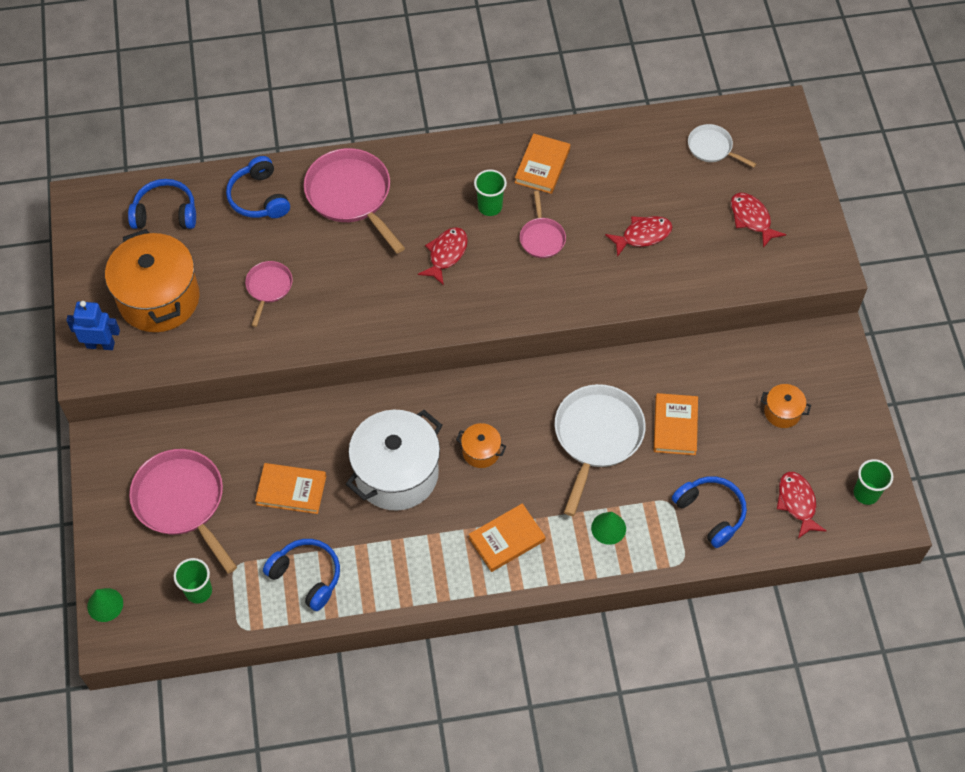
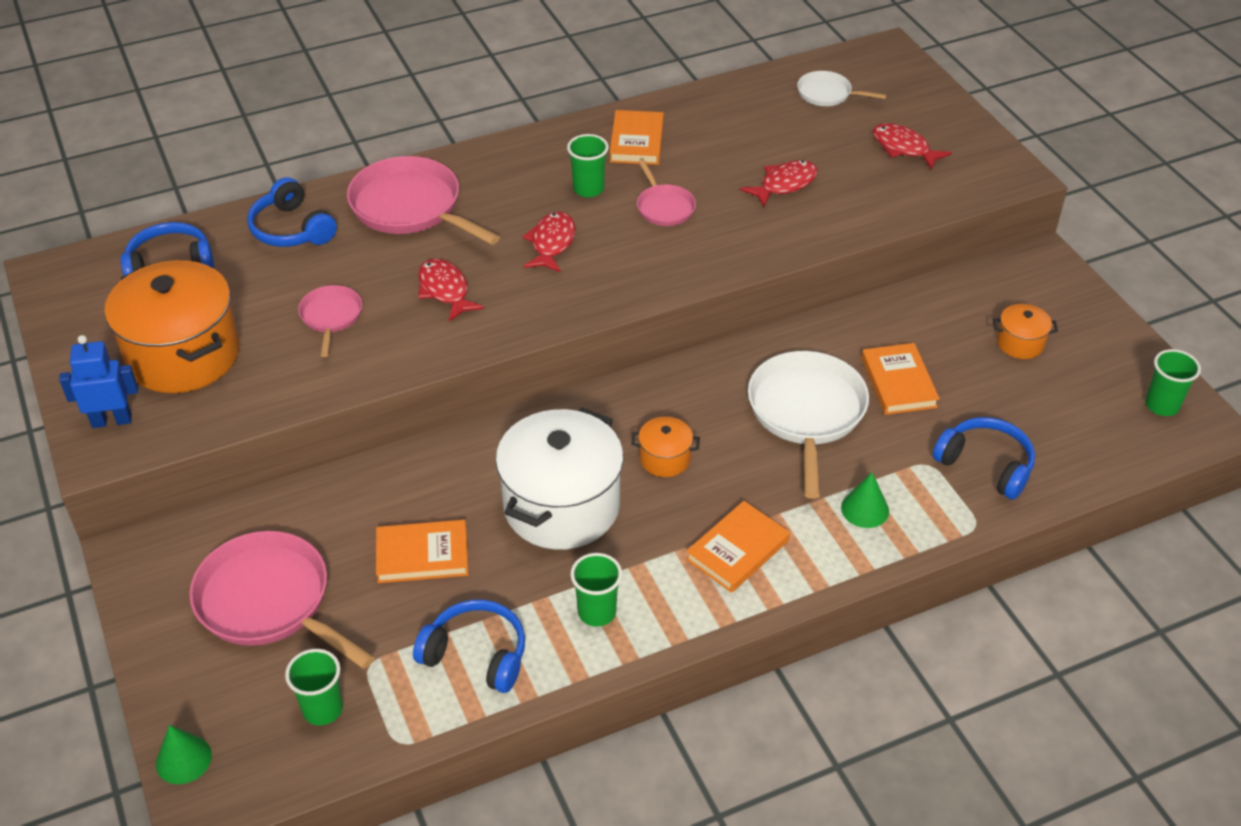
camera: 15 degrees left, 15 degrees down
(395, 564) = (597, 612): none -> green cup
(797, 503) = (1085, 432): red fish -> red fish (445, 290)

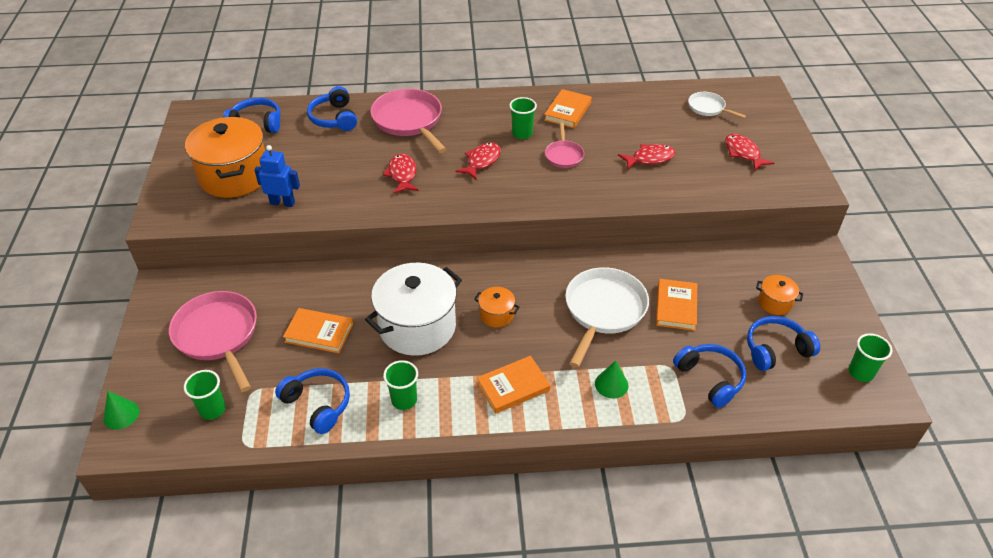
camera: 20 degrees right, 0 degrees up
(112, 420) = (175, 203): blue robot -> blue robot (282, 203)
(331, 317) = (328, 174): pink pan -> none
(1048, 404) = (776, 349): none -> blue headphones

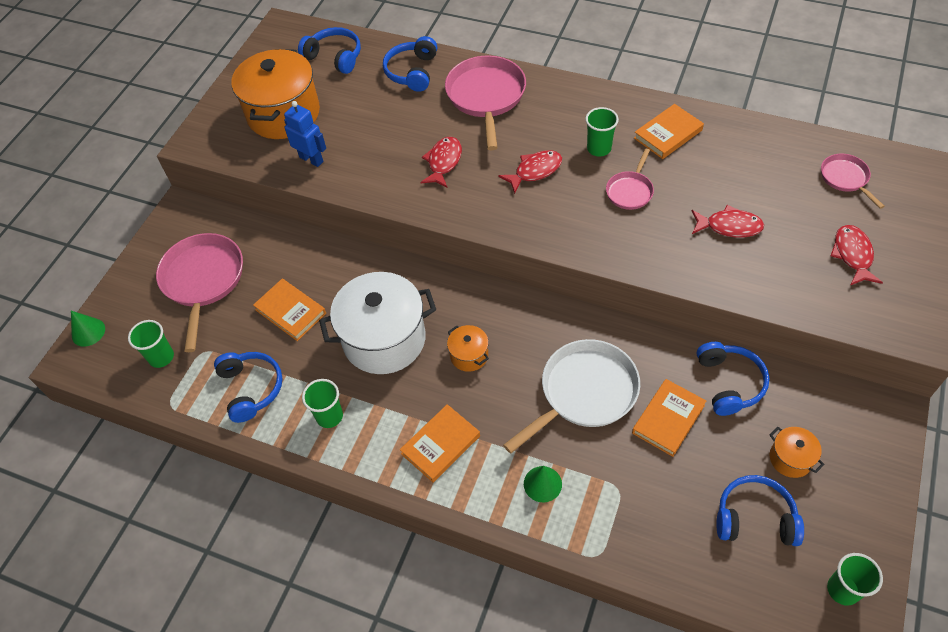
camera: 30 degrees right, 10 degrees up
(513, 387) = (440, 445): orange book -> orange book turned 45 degrees counterclockwise
(708, 108) = (845, 178): white pan -> pink pan
(710, 378) = (656, 522): blue headphones -> blue headphones (729, 383)

